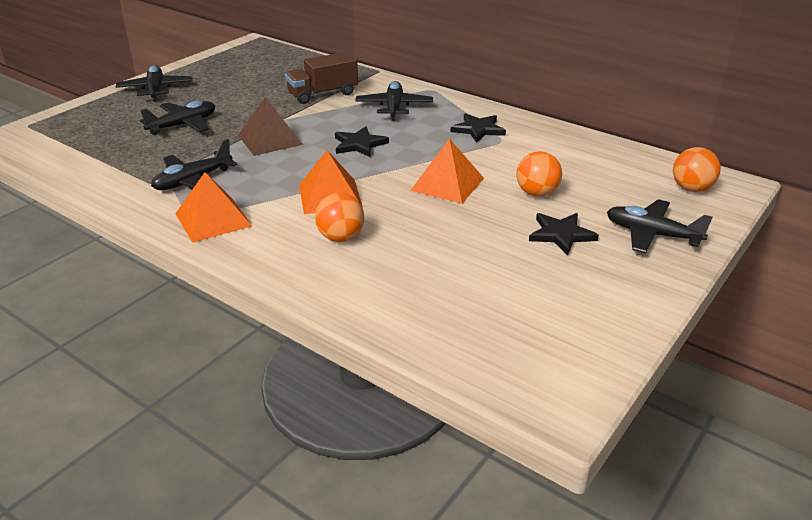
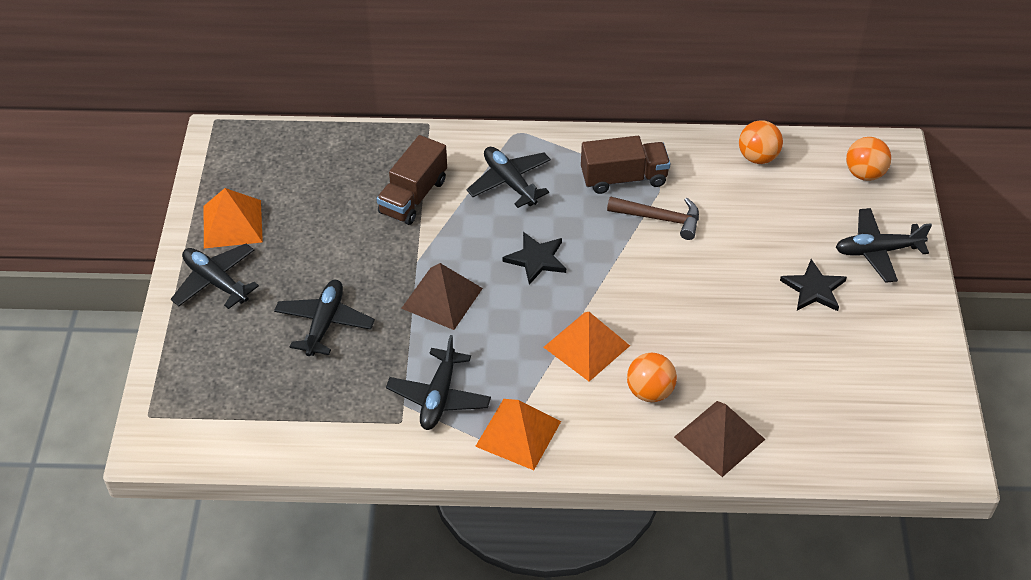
camera: 35 degrees left, 15 degrees up
(357, 287) = (719, 438): none -> brown pyramid
(447, 184) = (670, 273): orange pyramid -> orange pyramid (232, 223)
(478, 129) = (623, 178): black star -> brown truck
(478, 156) = (660, 219): none -> brown hammer
(536, 193) = (752, 246): orange ball -> orange ball (758, 157)

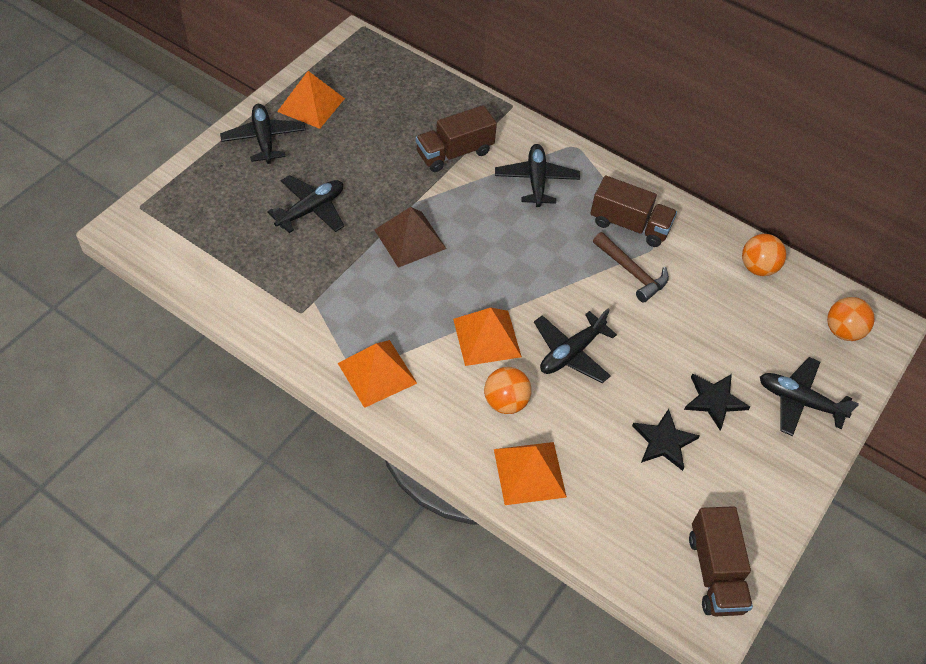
camera: 30 degrees right, 5 degrees up
(439, 397) = (343, 311): black plane -> black plane (571, 353)
(536, 259) = (506, 249): black star -> black star (664, 441)
(719, 438) = (529, 473): brown pyramid -> orange pyramid
(924, 426) = (715, 572): none -> brown truck

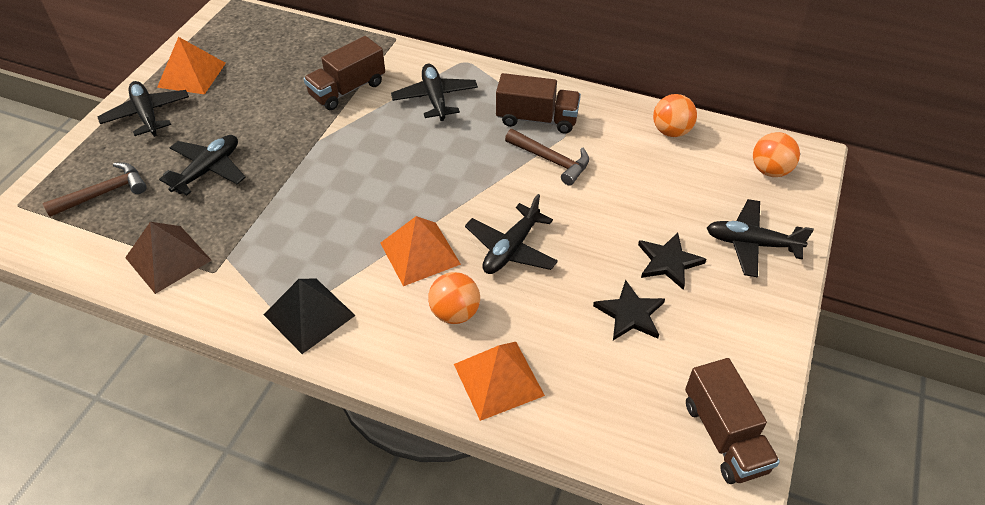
camera: 10 degrees left, 5 degrees down
(215, 212) = (104, 193): none -> brown hammer
(377, 373) = (309, 315): orange pyramid -> black pyramid
(410, 239) = (318, 176): brown pyramid -> brown pyramid (168, 258)

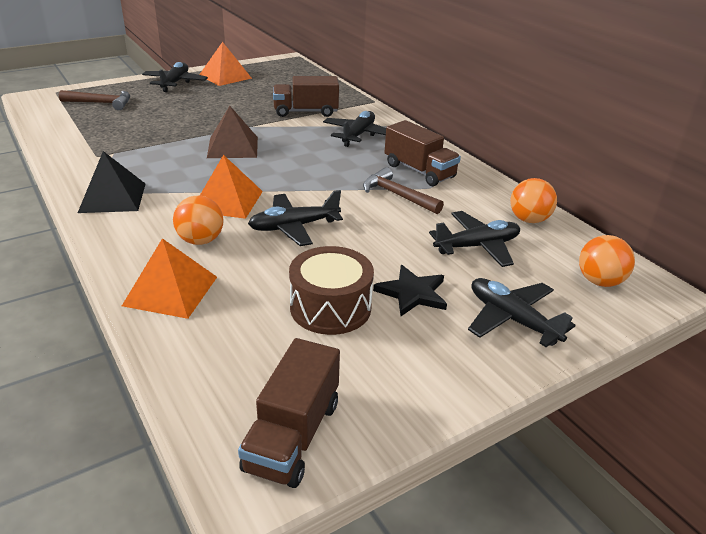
camera: 35 degrees right, 15 degrees down
(168, 258) = (84, 140): brown pyramid -> brown pyramid (233, 147)
(208, 170) = (168, 115): black plane -> black plane (477, 246)
(551, 160) = (397, 195): brown hammer -> brown hammer turned 150 degrees clockwise
(630, 314) = (330, 307): black star -> brown drum

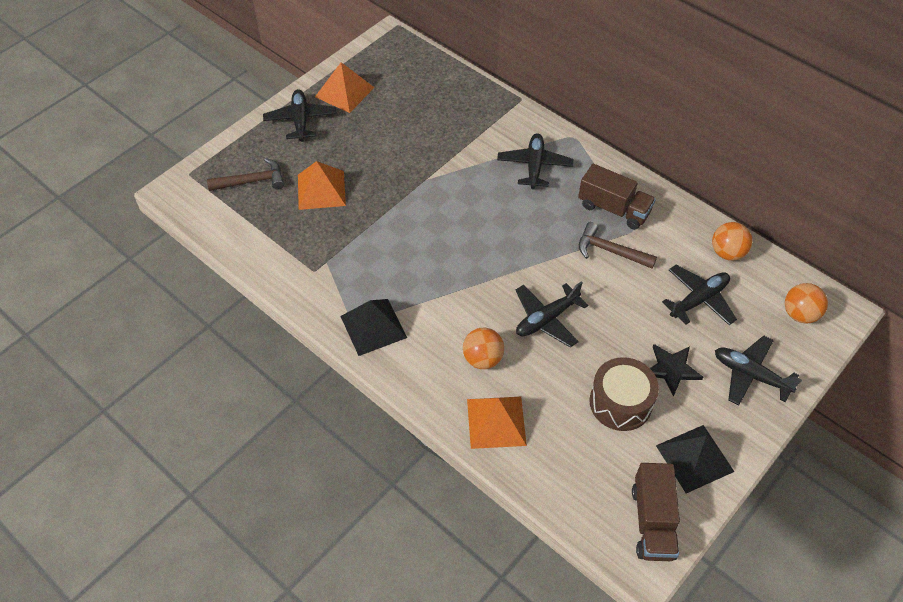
camera: 15 degrees left, 20 degrees up
(227, 201) = (473, 301): orange pyramid -> orange pyramid (321, 190)
(233, 147) = (430, 220): brown pyramid -> none
(306, 112) = (464, 138): brown truck -> none
(394, 381) = (694, 458): none -> black pyramid

